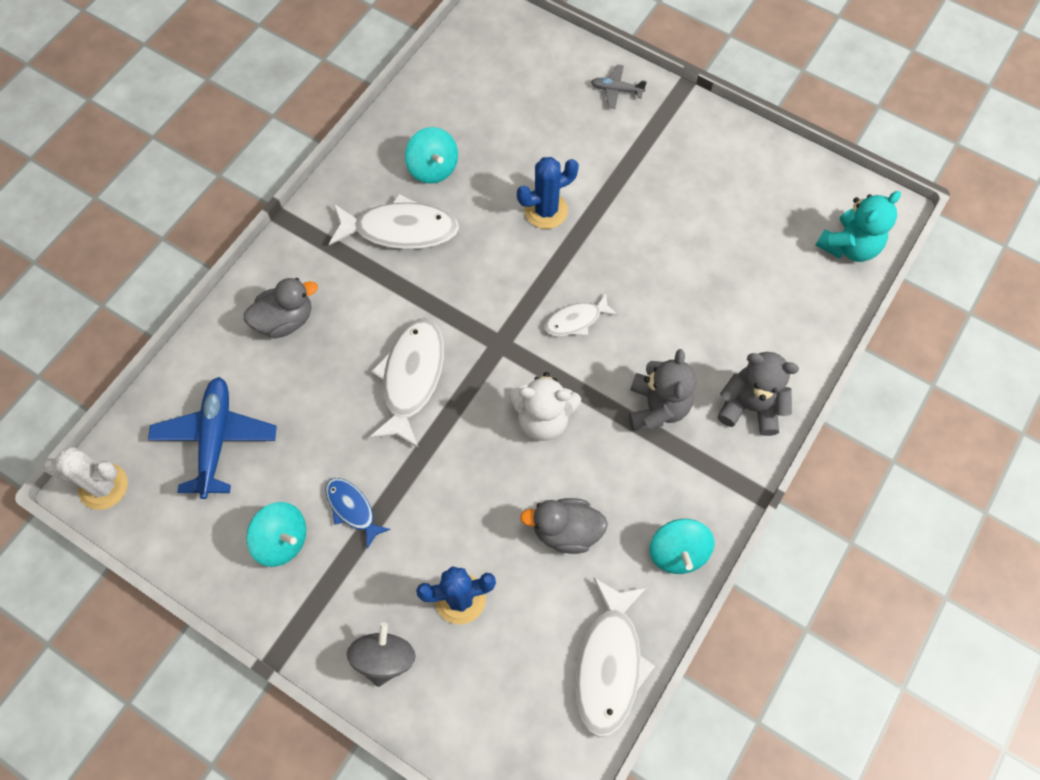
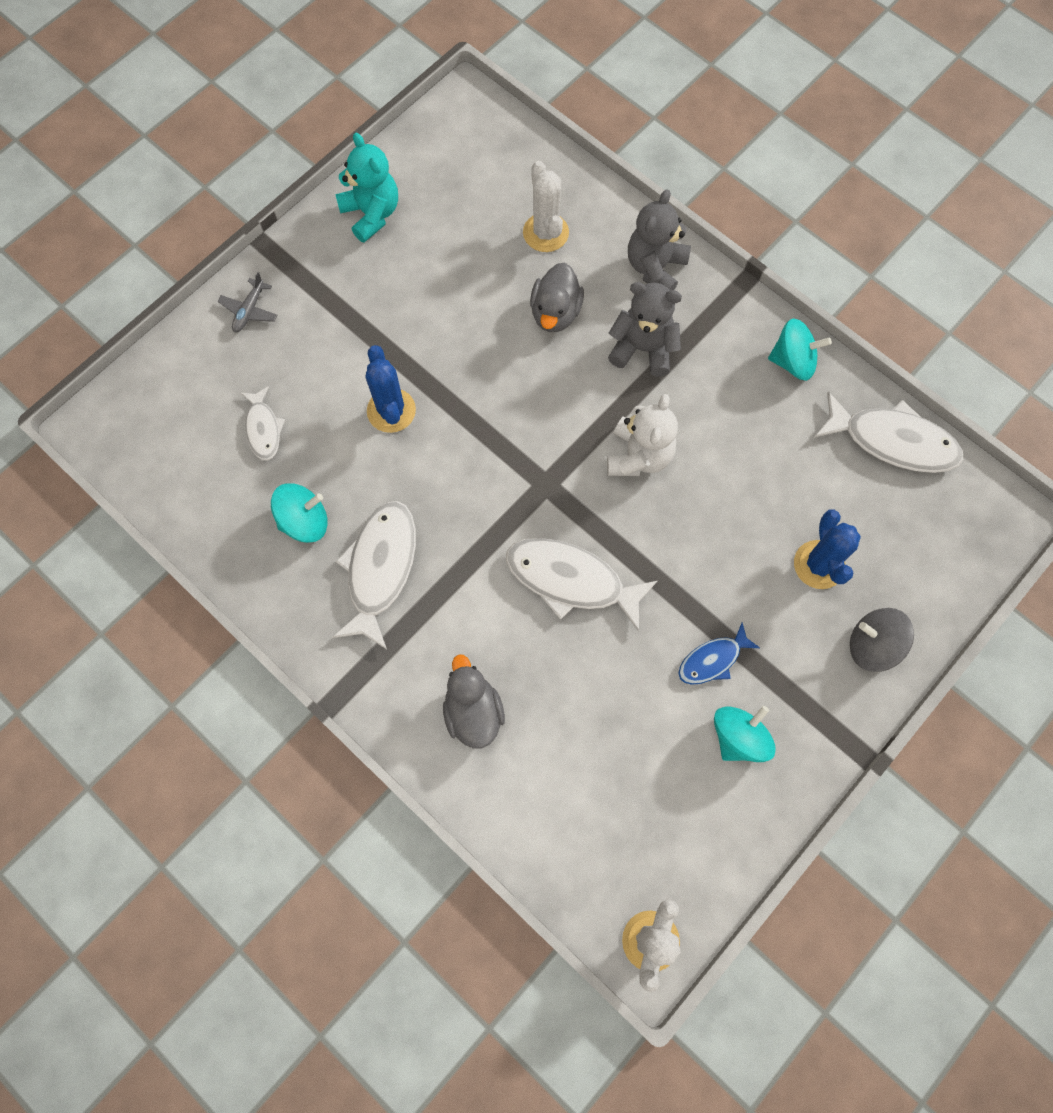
camera: 80 degrees left, 5 degrees up
(215, 439) = (611, 804): blue plane -> none
(566, 531) = (761, 455): grey duck -> grey duck (555, 313)
(576, 320) = (532, 405): white fish -> white fish (263, 429)
(761, 303) = (545, 233): none -> white cactus
(849, 246) = (498, 143): turquoise teddy bear -> turquoise teddy bear (371, 214)

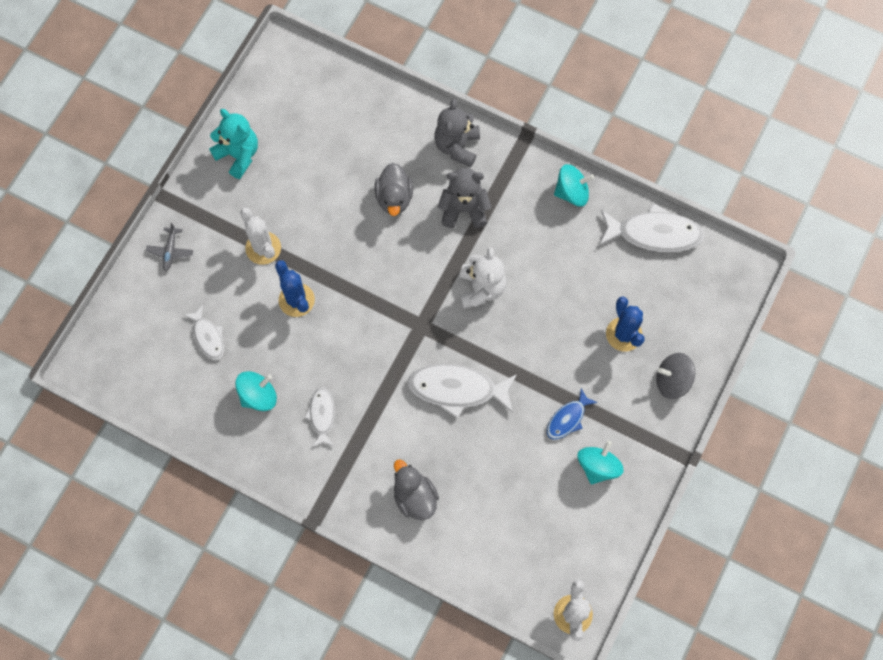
camera: 15 degrees left, 0 degrees up
(380, 569) = (322, 415): white fish -> white fish, size x0.56
(545, 233) = (371, 138): white cactus -> white cactus (263, 248)

